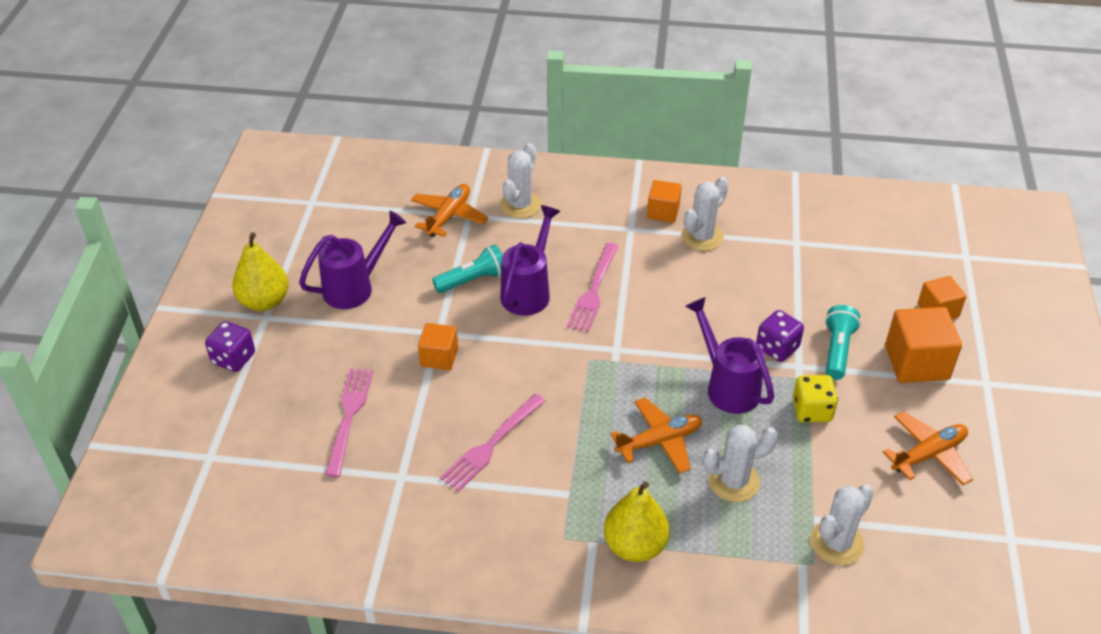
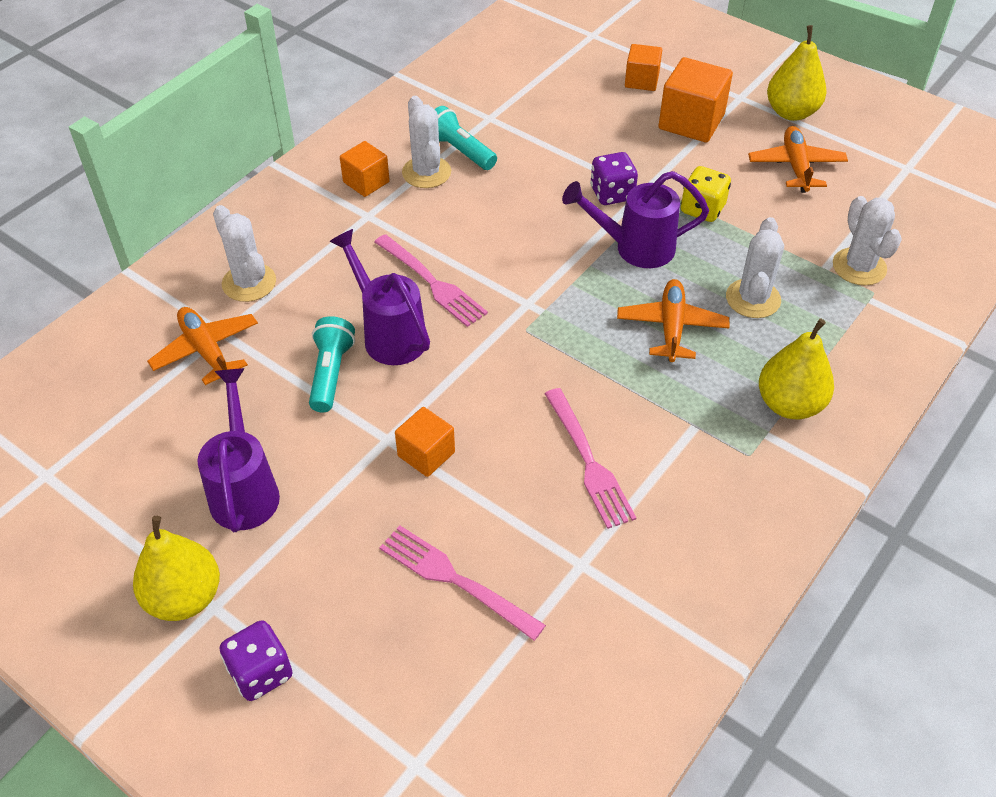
camera: 60 degrees left, 5 degrees up
(837, 350) = (643, 159): turquoise flashlight -> turquoise flashlight (460, 151)
(1002, 426) = (791, 112): none -> yellow pear

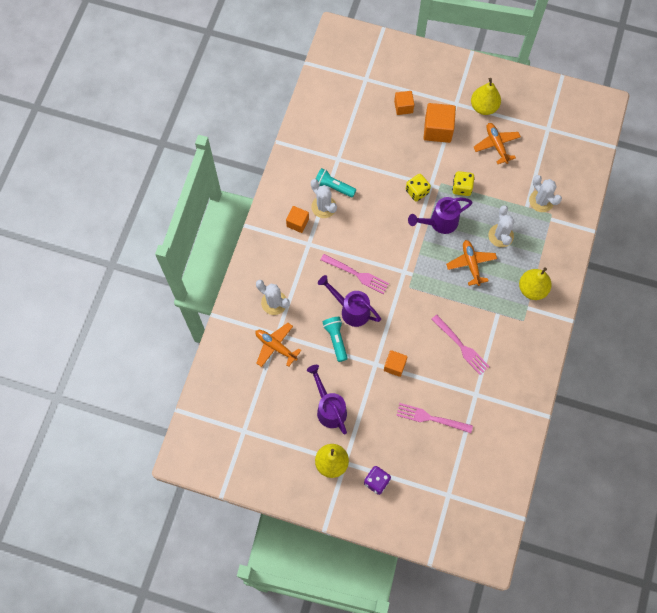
camera: 20 degrees left, 20 degrees up
(612, 194) = (417, 192): purple dice -> yellow dice

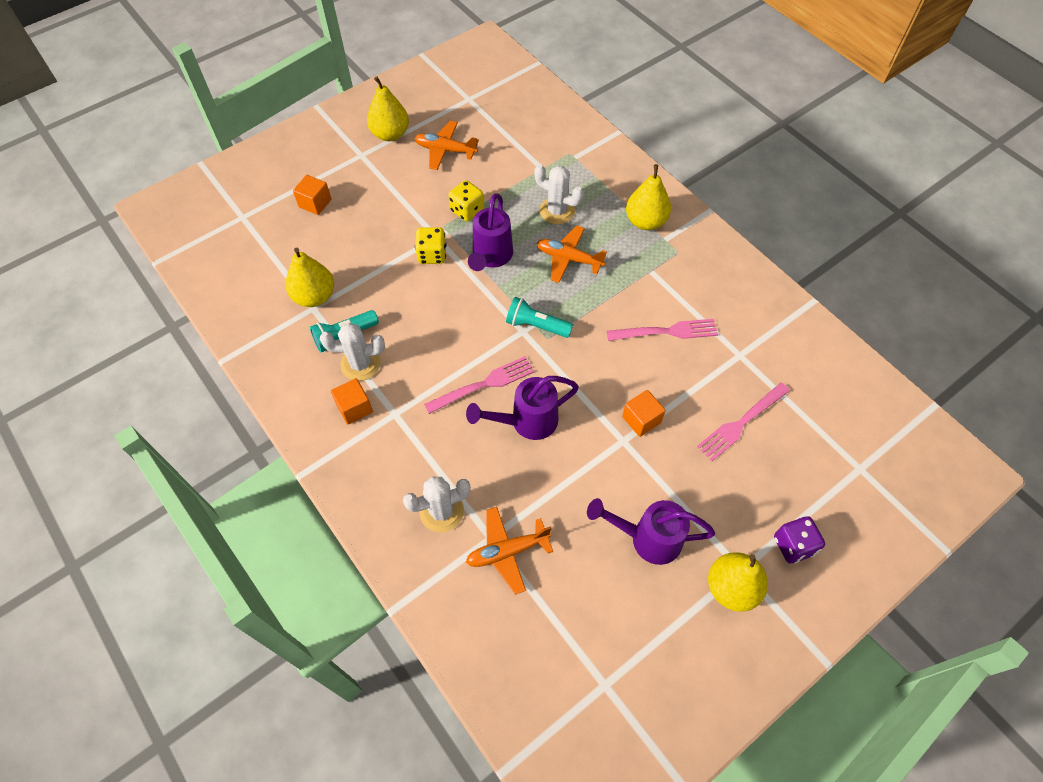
camera: 55 degrees left, 10 degrees down
(336, 339) = (554, 466): turquoise flashlight -> turquoise flashlight (536, 325)
(345, 154) = (314, 296): none -> yellow pear
(438, 130) = (375, 189): orange cube -> none
(541, 201) = (547, 152): white cactus -> none

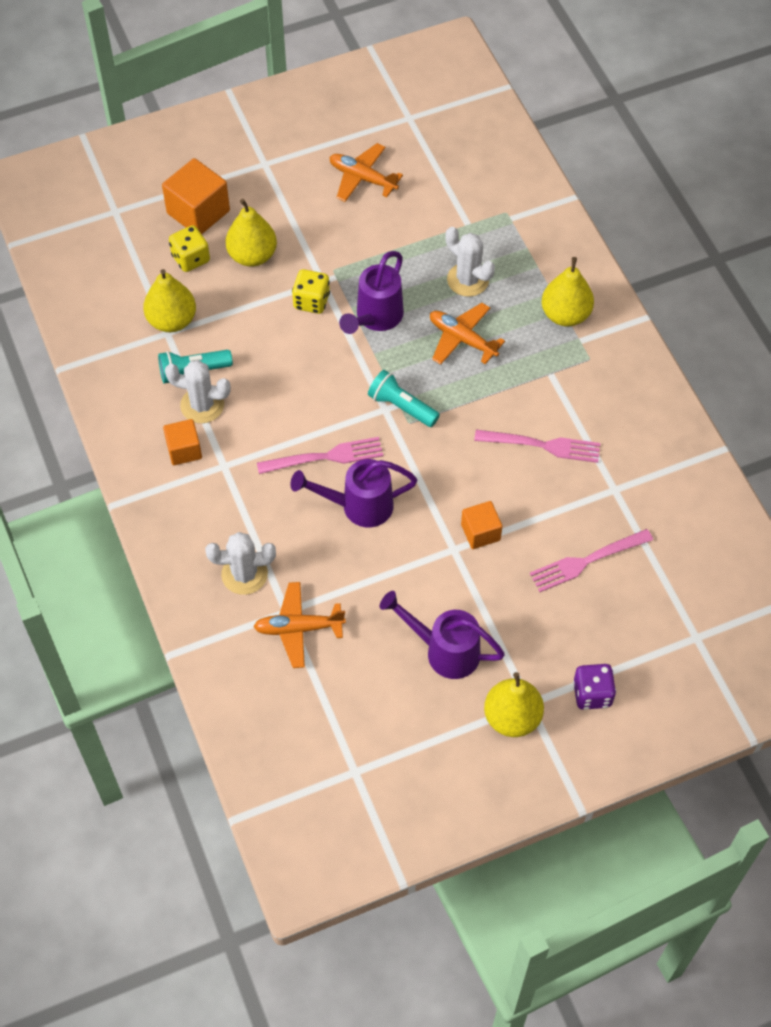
camera: 15 degrees right, 0 degrees up
(315, 203) = (198, 212): orange cube -> orange cube, size x1.64
(390, 134) = (304, 145): yellow pear -> yellow pear (252, 255)
(467, 210) = (365, 257): yellow dice -> yellow dice (191, 258)

